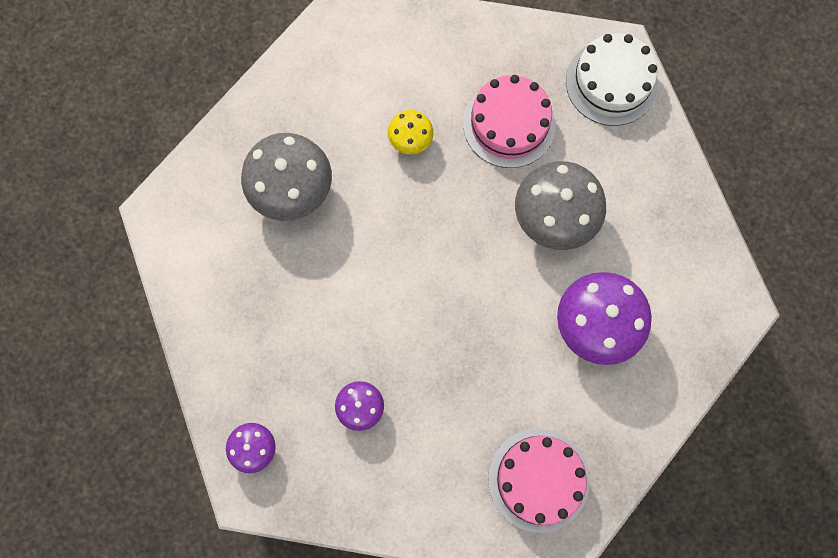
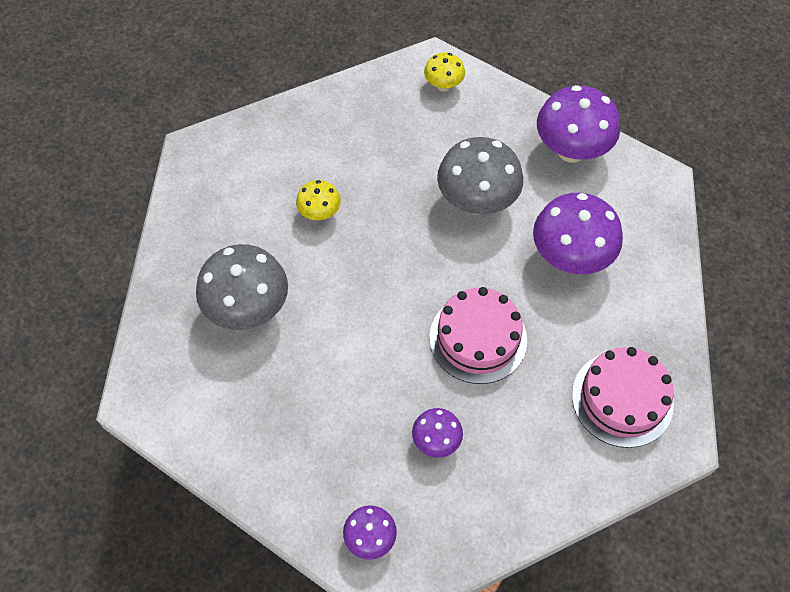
camera: 35 degrees left, 15 degrees down
(509, 124) = (389, 156): pink cake -> pink cake (478, 338)
(611, 82) = (443, 85): white cake -> yellow mushroom
(678, 224) = (571, 150): none -> purple mushroom

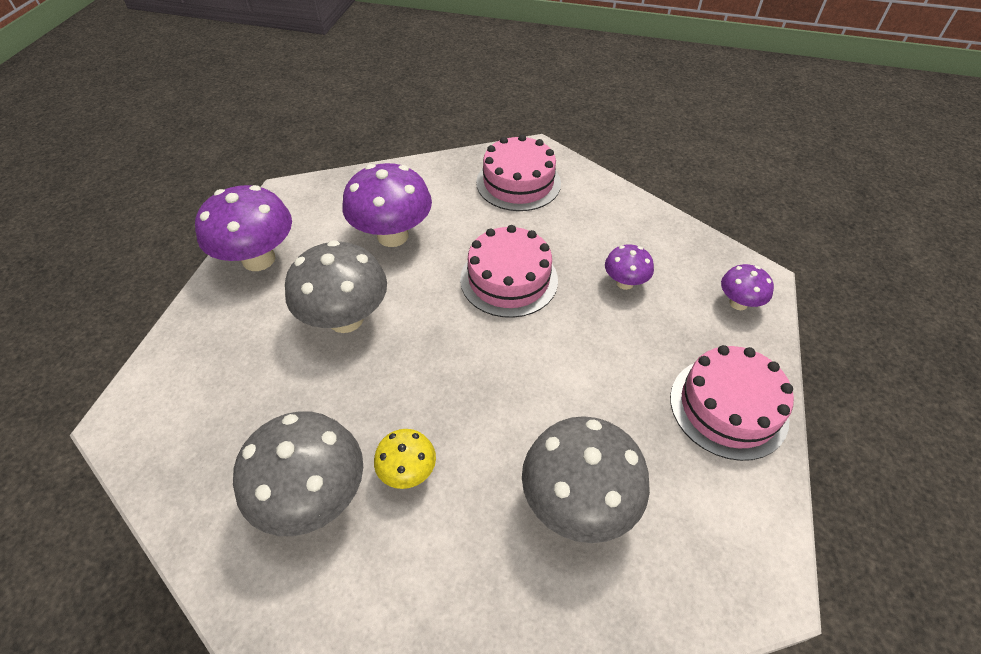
camera: 110 degrees left, 10 degrees down
(269, 457) = (728, 407): none -> pink cake
(327, 157) = (314, 496): none -> grey mushroom
(443, 85) = (167, 396): yellow mushroom -> none

